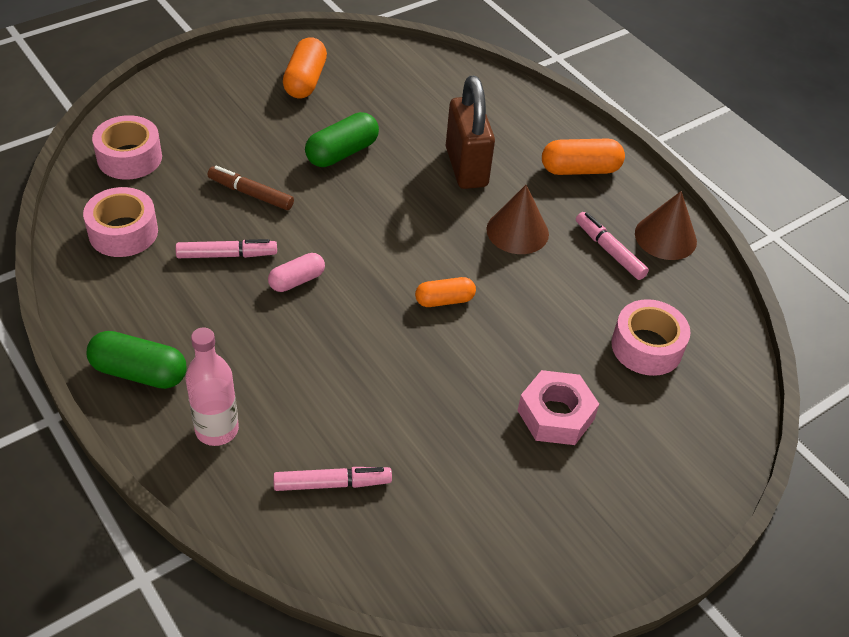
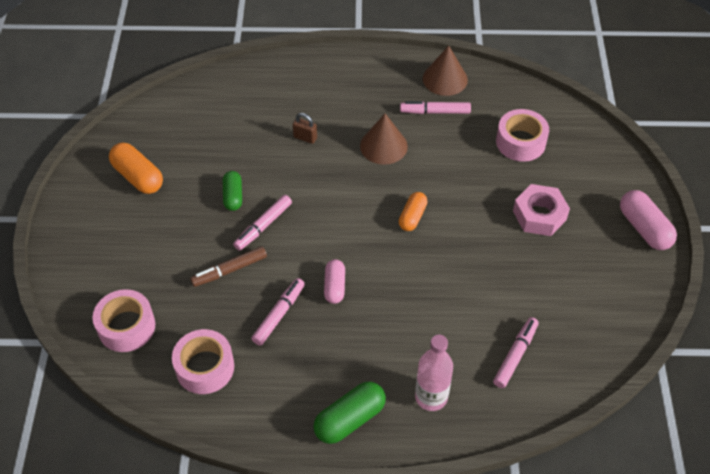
camera: 50 degrees left, 5 degrees up
(325, 191) = (263, 226): none -> pink marker
(342, 152) = (233, 196): green capsule -> green capsule, size x0.65
(466, 167) = (305, 138): brown padlock -> brown padlock, size x0.42
(580, 170) = (356, 82): orange capsule -> none
(639, 535) = (644, 228): none -> pink capsule

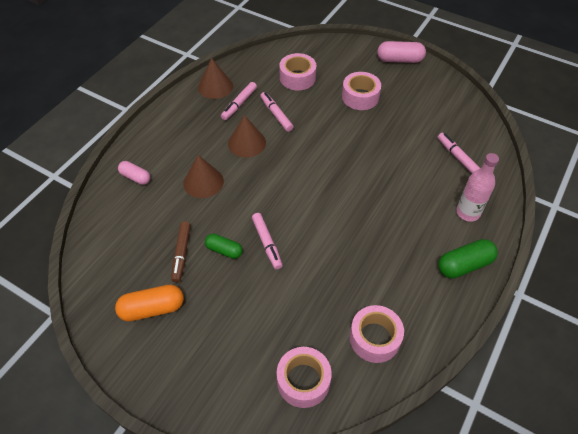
camera: 60 degrees left, 0 degrees up
(229, 270) = (293, 283): brown marker -> brown marker (181, 254)
(279, 315) = (354, 268): pink marker -> pink marker (276, 114)
(305, 138) = (203, 182): brown padlock -> brown cone
(334, 286) = (349, 224): pink capsule -> pink capsule (135, 177)
(349, 419) = (464, 265): green capsule -> green capsule turned 75 degrees clockwise
(412, 217) = (319, 156): orange capsule -> none
(539, 215) = (360, 97): pink nut -> pink tape

